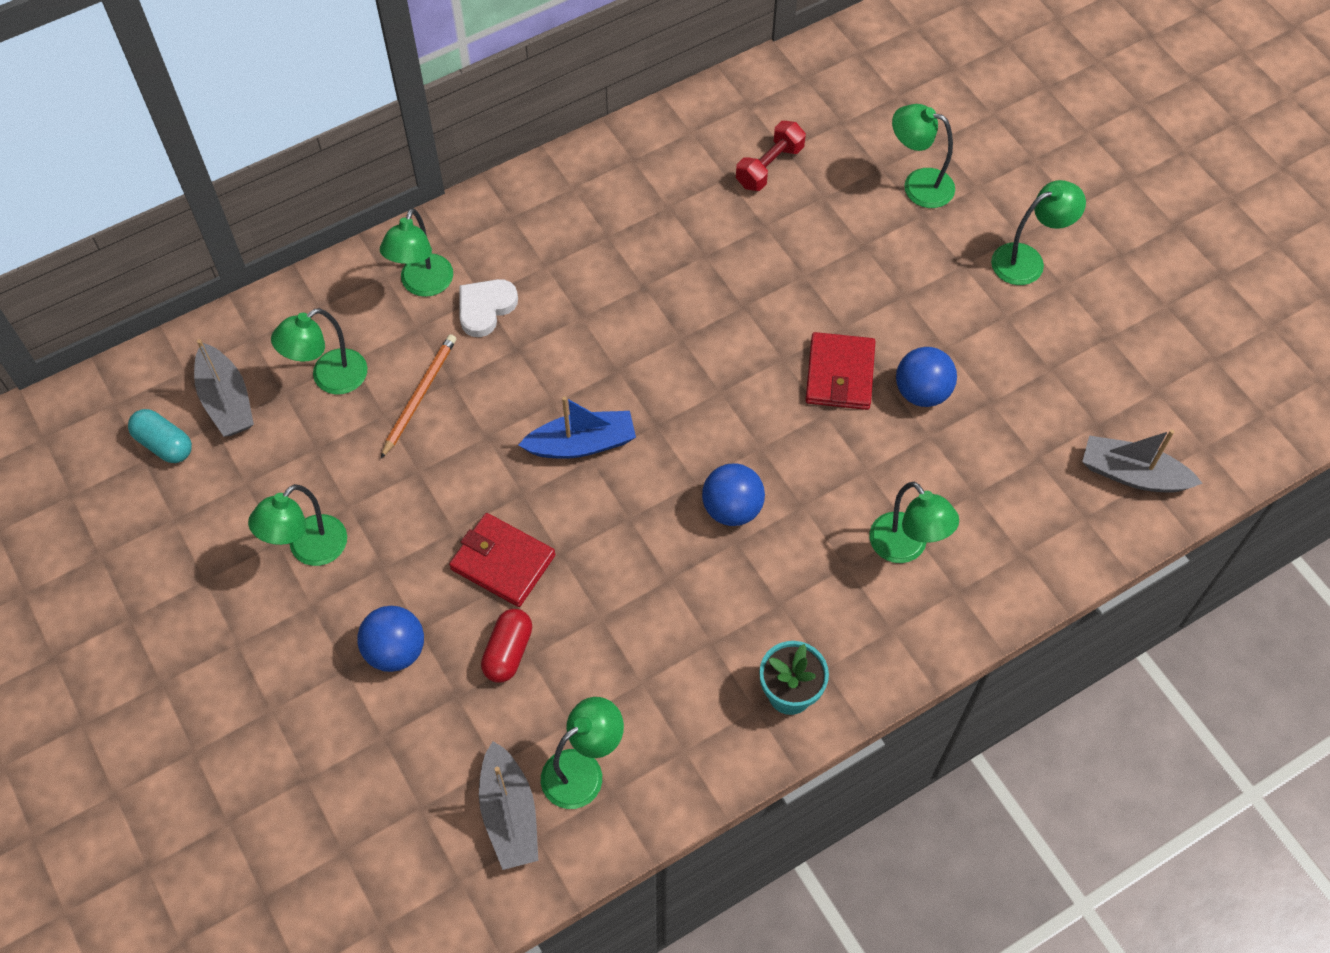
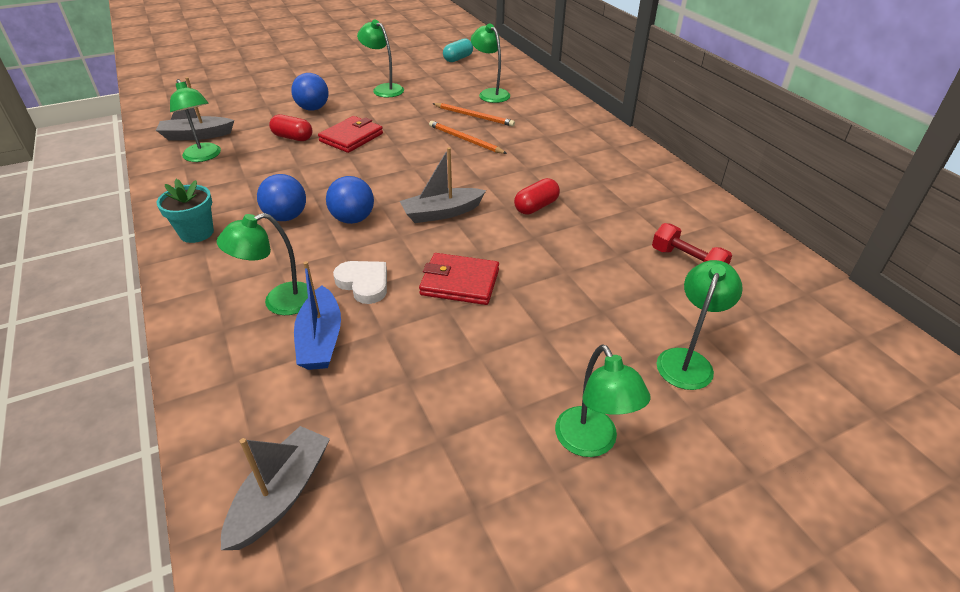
camera: 95 degrees right, 20 degrees down
(226, 400) = (481, 71): grey boat -> grey boat (442, 213)
(423, 285) = (555, 118): green lamp -> none
(485, 308) = (536, 136): white heart -> white heart (364, 283)
(501, 400) = (465, 140): none -> orange pencil
(581, 444) = (425, 164): blue boat -> blue boat (321, 339)
(677, 305) = (536, 207): none -> red capsule
(922, 392) = (431, 331): blue ball -> blue ball (286, 217)

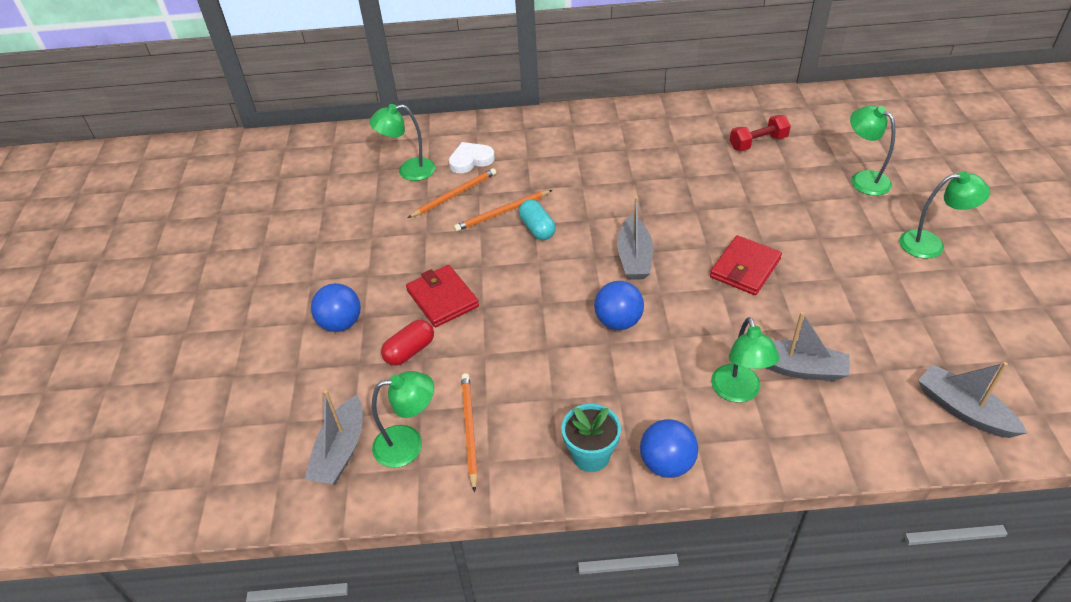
camera: 65 degrees left, 5 degrees up
(219, 176) = (469, 430): none -> orange pencil
(286, 217) = (591, 374): blue ball -> blue ball (667, 463)
(321, 339) = (798, 368): blue boat -> grey boat
(364, 283) = (728, 329): white heart -> white heart (470, 160)
(384, 89) = (332, 251): green lamp -> none
(458, 59) = (295, 174): turquoise capsule -> turquoise capsule (537, 228)
(536, 207) = (650, 197): red capsule -> none

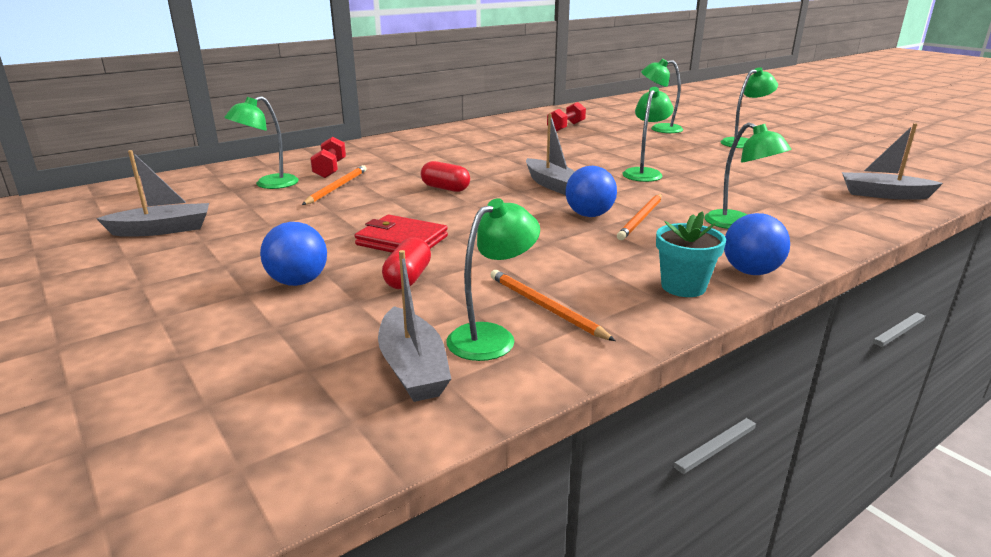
camera: 35 degrees left, 20 degrees down
(470, 160) = (330, 169): white heart -> red dumbbell
(502, 212) = (399, 187): orange pencil -> orange pencil (641, 219)
(537, 228) = (445, 188): turquoise capsule -> red capsule
(745, 268) = (644, 173): red wallet -> green lamp
(798, 368) = (757, 204): grey boat -> grey boat (162, 230)

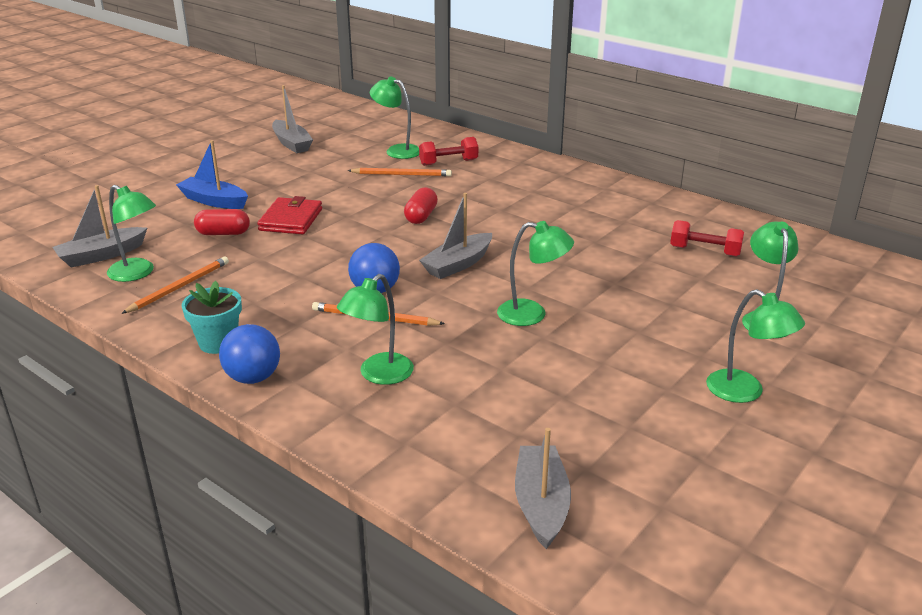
camera: 75 degrees right, 5 degrees up
(298, 282) = (214, 201): blue ball -> blue boat

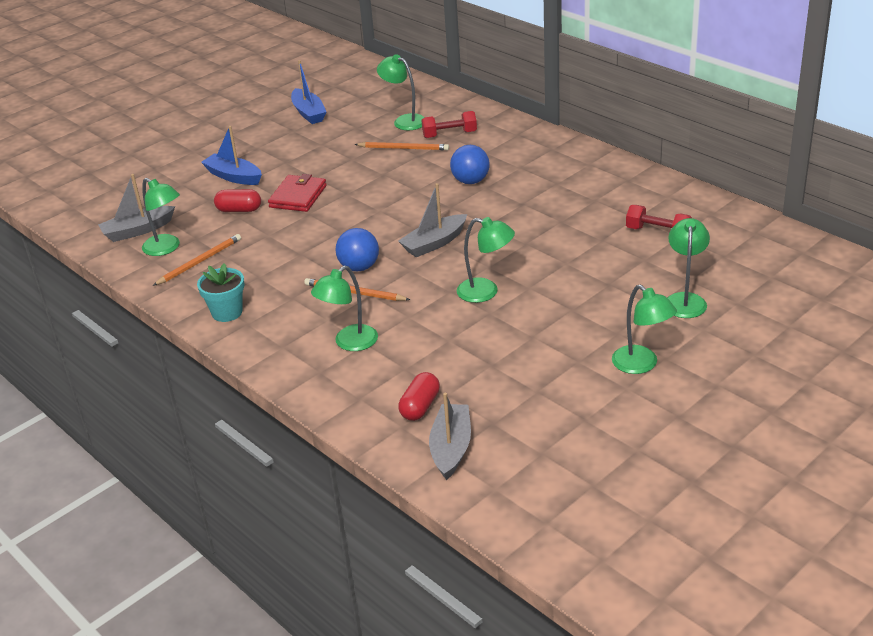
camera: 10 degrees right, 5 degrees up
(253, 378) = (251, 343): blue ball -> blue ball (470, 181)
(292, 143) = (308, 113): grey boat -> blue boat
(421, 216) = (412, 194): red capsule -> red capsule (420, 407)

